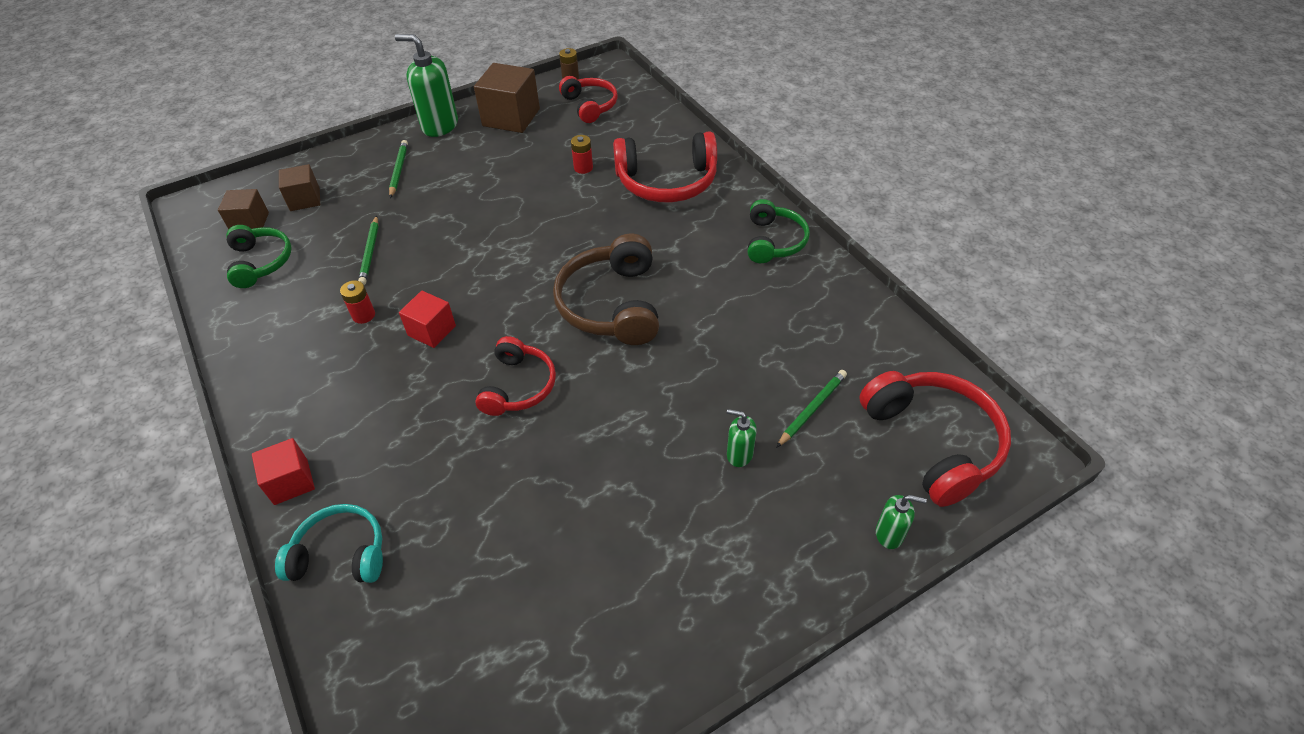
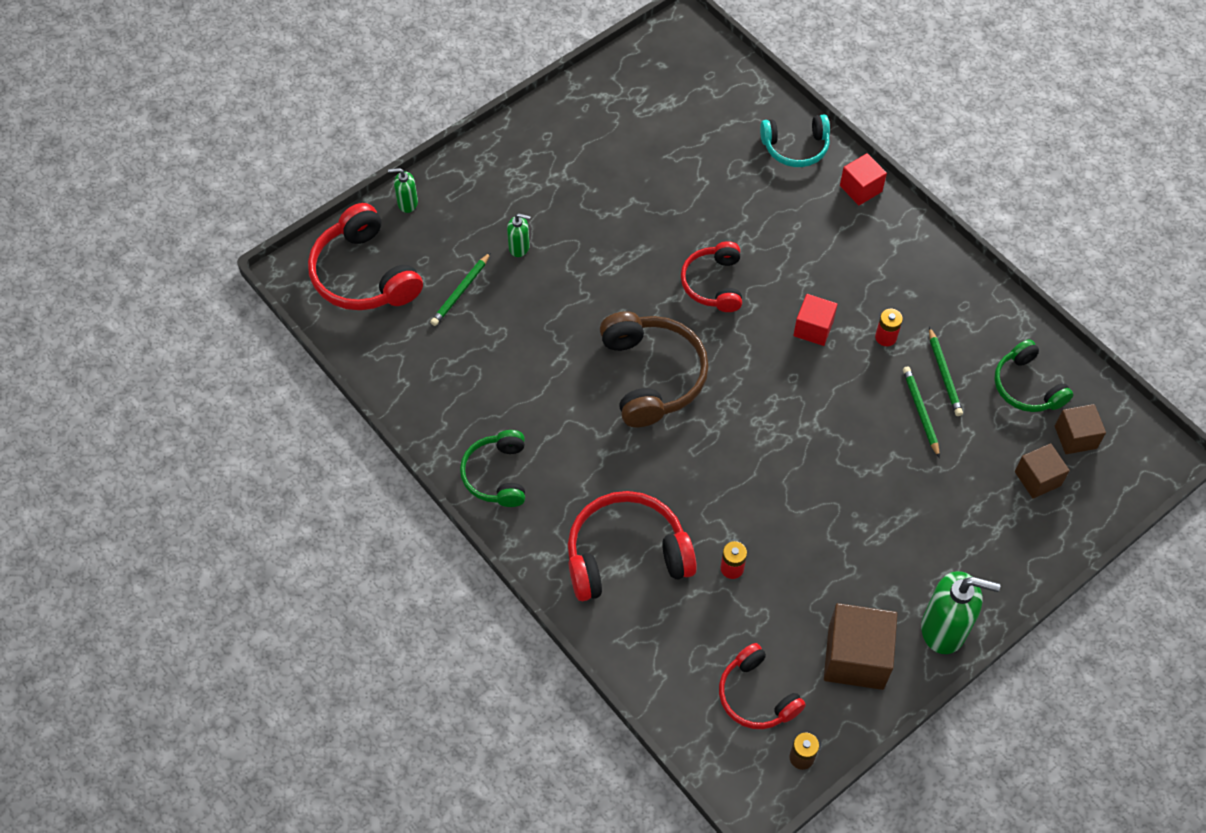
camera: 170 degrees right, 10 degrees up
(398, 170) = (954, 538): green pencil -> green pencil (944, 374)

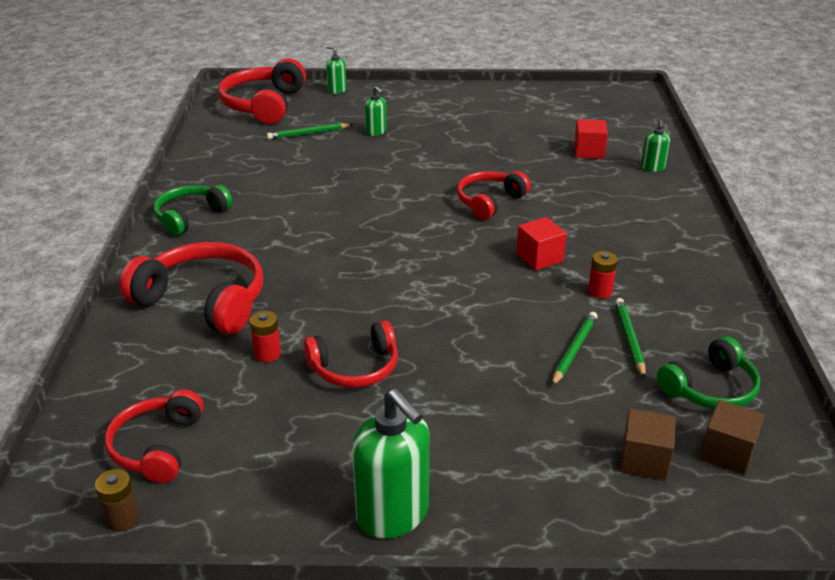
camera: 40 degrees right, 25 degrees down
(652, 376) = (373, 223): brown headphones -> none
(795, 147) = (652, 168): turquoise headphones -> green soap dispenser
(802, 535) = (355, 368): none -> red headphones
(856, 657) = (279, 478): brown cube -> none
(860, 188) = (684, 207): red cube -> red cube (589, 151)
(944, 374) = (629, 339): green pencil -> green pencil turned 150 degrees clockwise
(1026, 387) = (710, 388): green headphones -> green headphones turned 135 degrees counterclockwise

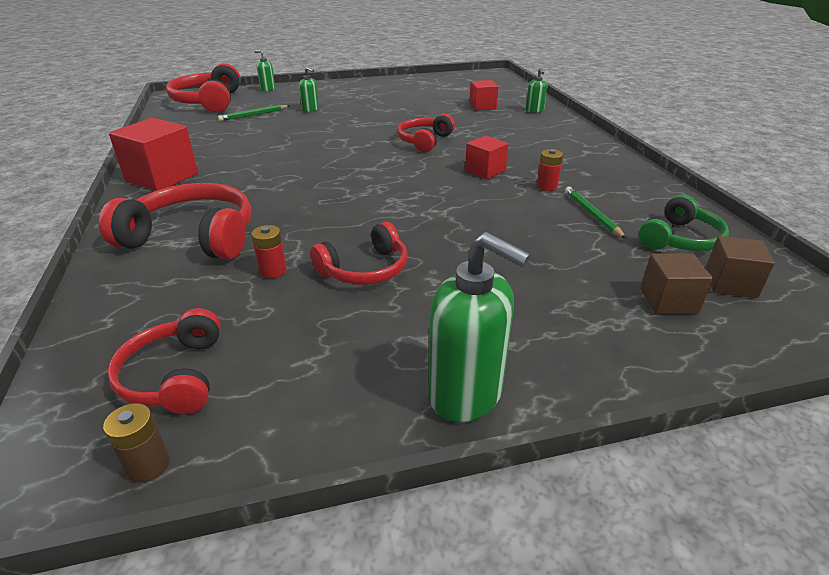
camera: 15 degrees left, 0 degrees up
(190, 217) = (162, 177): green headphones -> red cube
(574, 350) = (553, 228): green pencil -> none

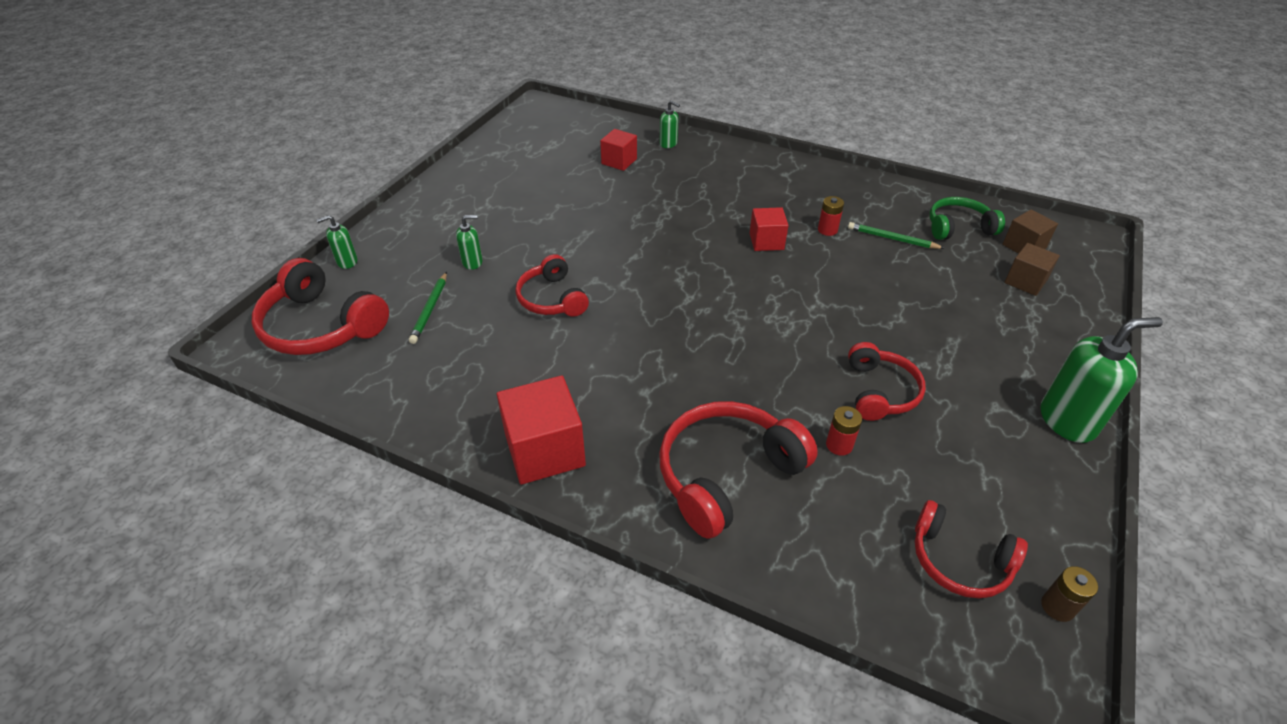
camera: 50 degrees left, 10 degrees up
(424, 141) = (663, 237): red headphones -> red headphones (552, 298)
(680, 239) = (958, 227): green headphones -> green headphones turned 90 degrees counterclockwise

